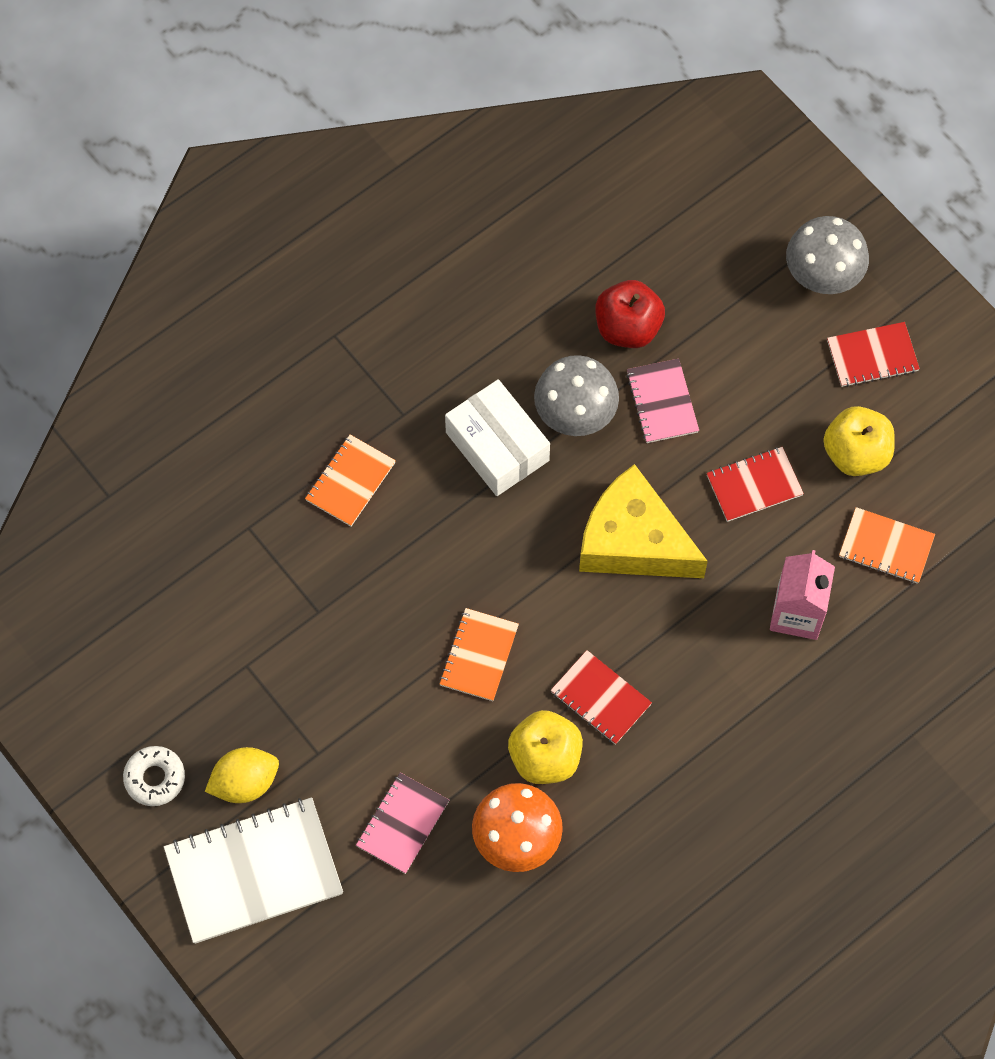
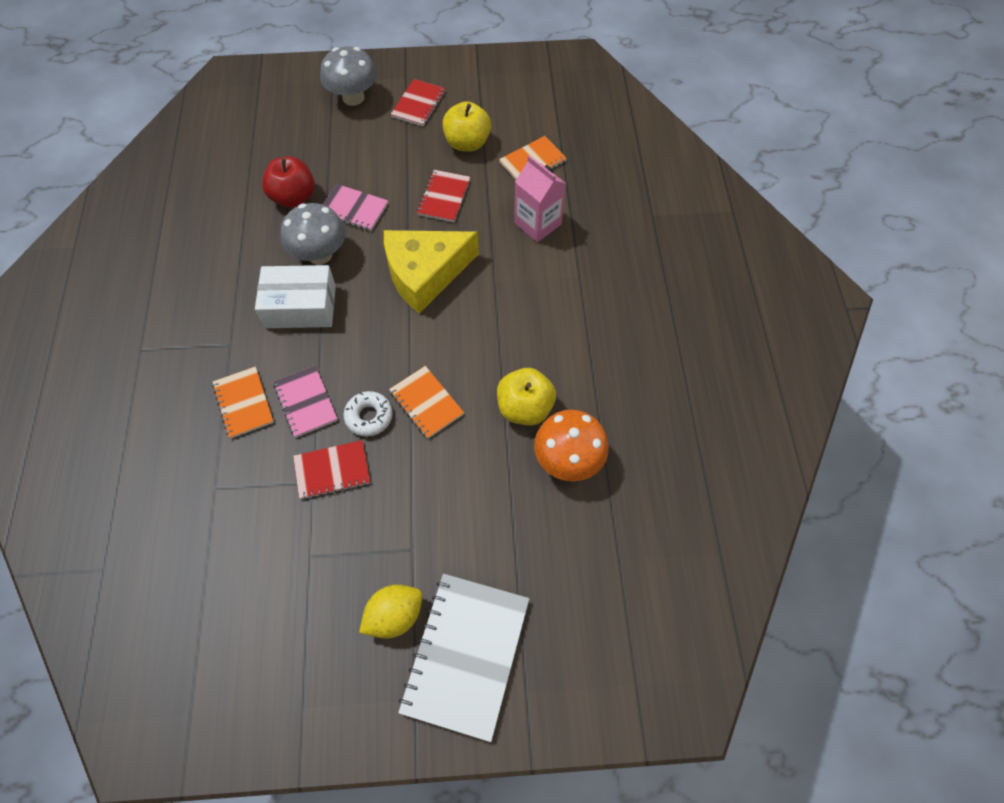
camera: 55 degrees left, 5 degrees down
(155, 778) = (339, 683): white donut -> white donut (369, 416)
(245, 783) = (394, 616): yellow lemon -> yellow lemon turned 45 degrees clockwise
(403, 824) = (505, 525): pink notebook -> pink notebook (306, 402)
(600, 698) = (510, 353): red notebook -> red notebook (332, 470)

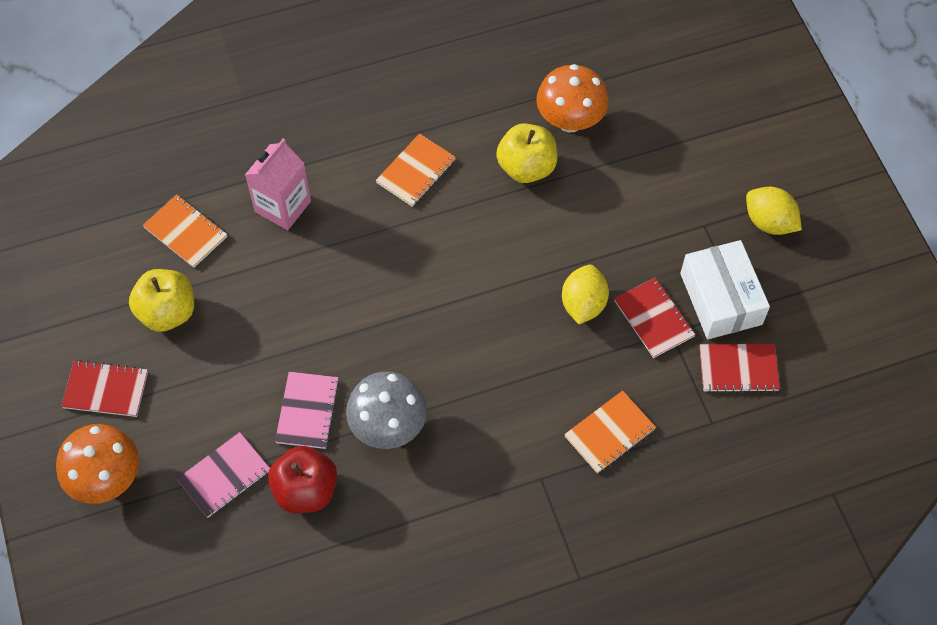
camera: 105 degrees left, 0 degrees up
(300, 306) = (468, 421): white box -> white box (720, 299)
(306, 402) = (587, 370): pink notebook -> pink notebook (224, 476)
(353, 97) = (107, 478): grey mushroom -> orange mushroom
(369, 416) = (583, 304): white donut -> yellow lemon
(425, 274) = (386, 303): yellow cheese -> none
(426, 403) = (550, 255): orange notebook -> orange notebook (416, 171)
(444, 197) = (265, 314): red notebook -> red notebook (738, 369)
(466, 655) = (778, 159): white notebook -> none

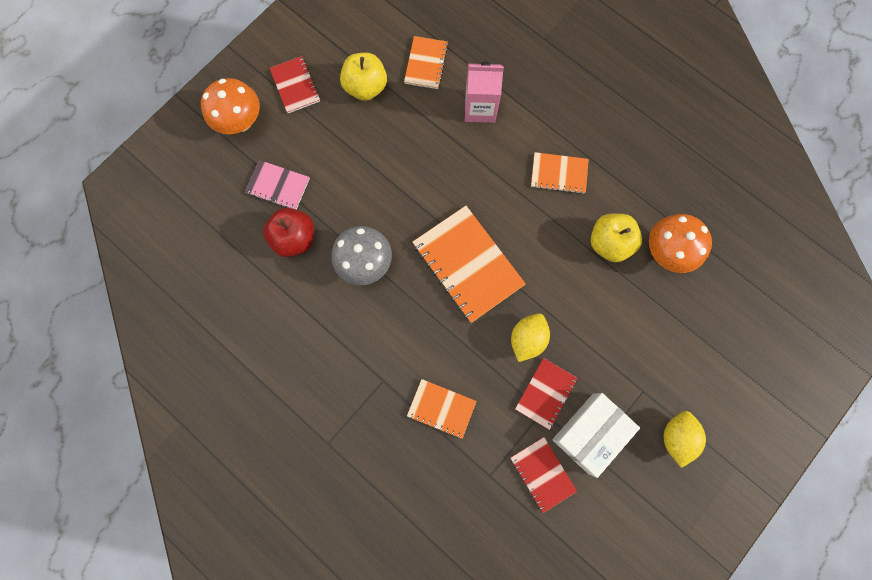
camera: 60 degrees right, 15 degrees up
(307, 411) = (347, 208): pink notebook -> none
(461, 318) = (468, 264): none -> orange notebook
(583, 304) = (527, 339): yellow lemon -> yellow lemon turned 45 degrees counterclockwise

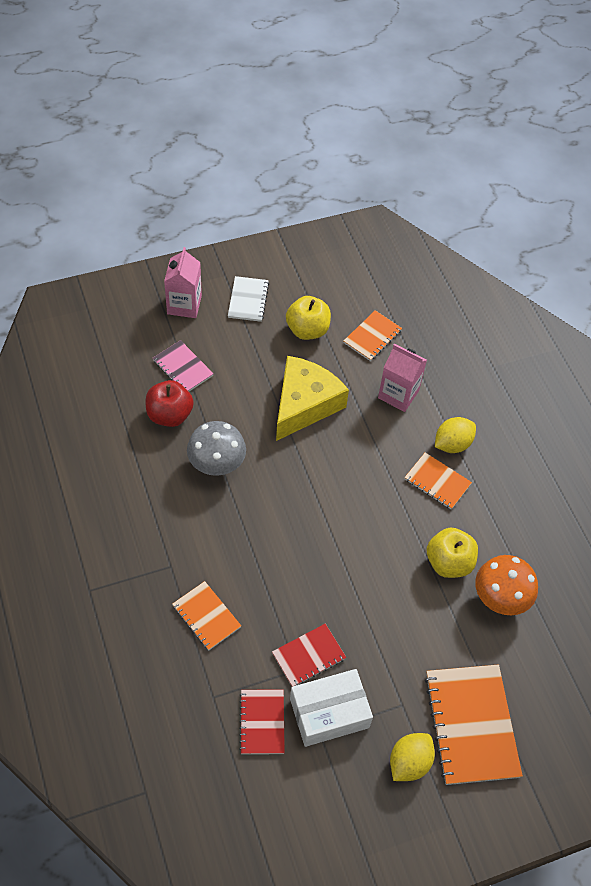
camera: 25 degrees right, 20 degrees down
(240, 122) = (184, 305): orange mushroom -> pink carton
(295, 86) = (248, 300): red notebook -> white notebook
(406, 162) = (304, 404): none -> yellow cheese
(468, 264) = (306, 512): orange notebook -> orange notebook (471, 725)
(527, 339) = (321, 601): yellow lemon -> yellow lemon (452, 444)

